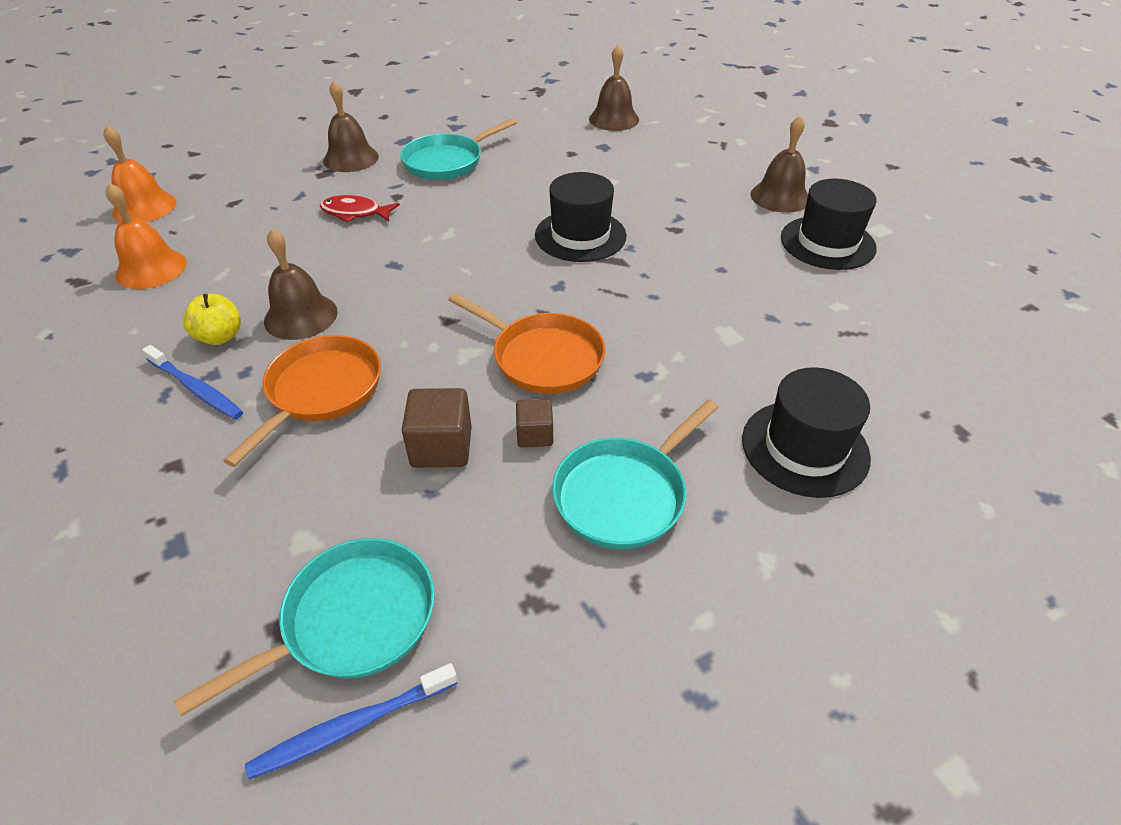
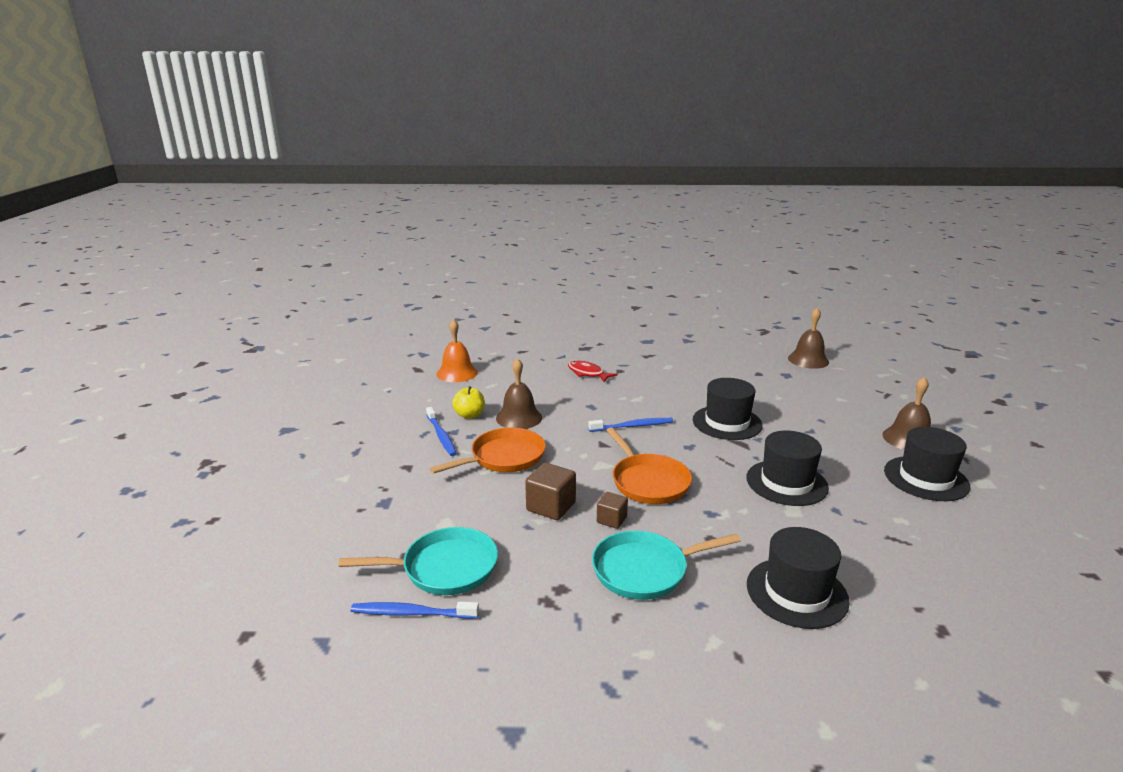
camera: 30 degrees right, 20 degrees down
(144, 207) = (473, 342): orange bell -> none
(351, 158) = (606, 344): brown bell -> none
(447, 162) = (666, 359): turquoise pan -> none
(470, 278) = (633, 426): none -> blue toothbrush
(699, 299) = (786, 483): none -> black hat

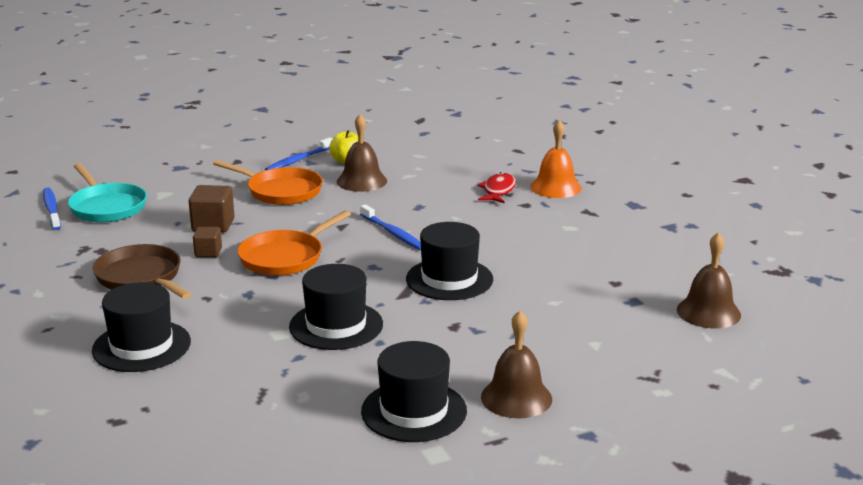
camera: 65 degrees right, 0 degrees up
(457, 373) = (430, 136): orange bell -> orange bell (555, 187)
(645, 570) = (141, 277): turquoise pan -> brown pan

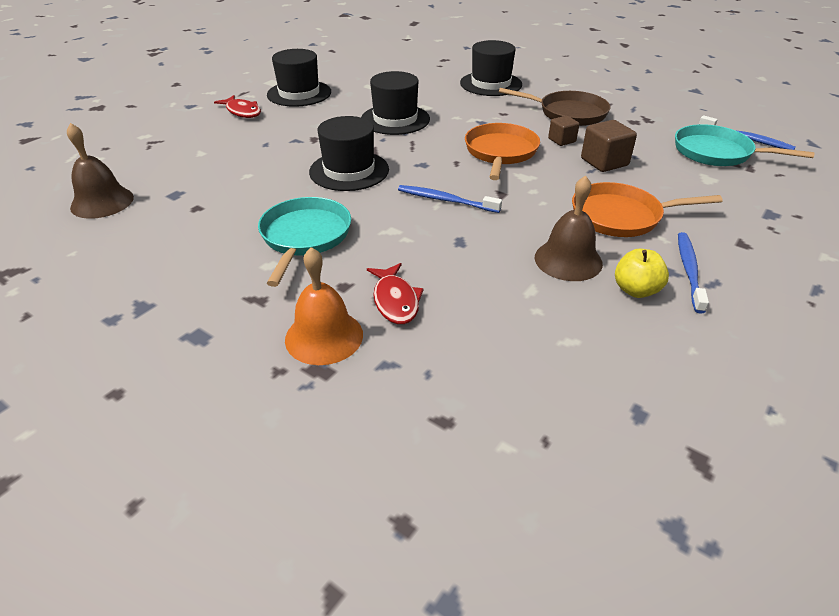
camera: 150 degrees right, 15 degrees up
(516, 397) = (242, 112): brown bell -> red fish
(532, 237) = (305, 237): none -> turquoise pan

